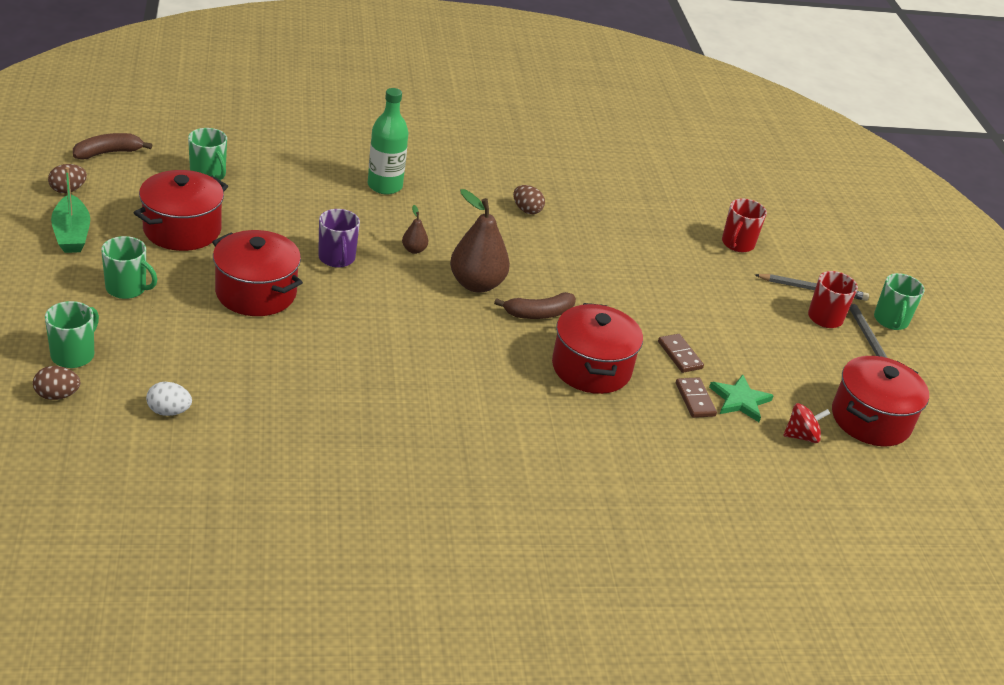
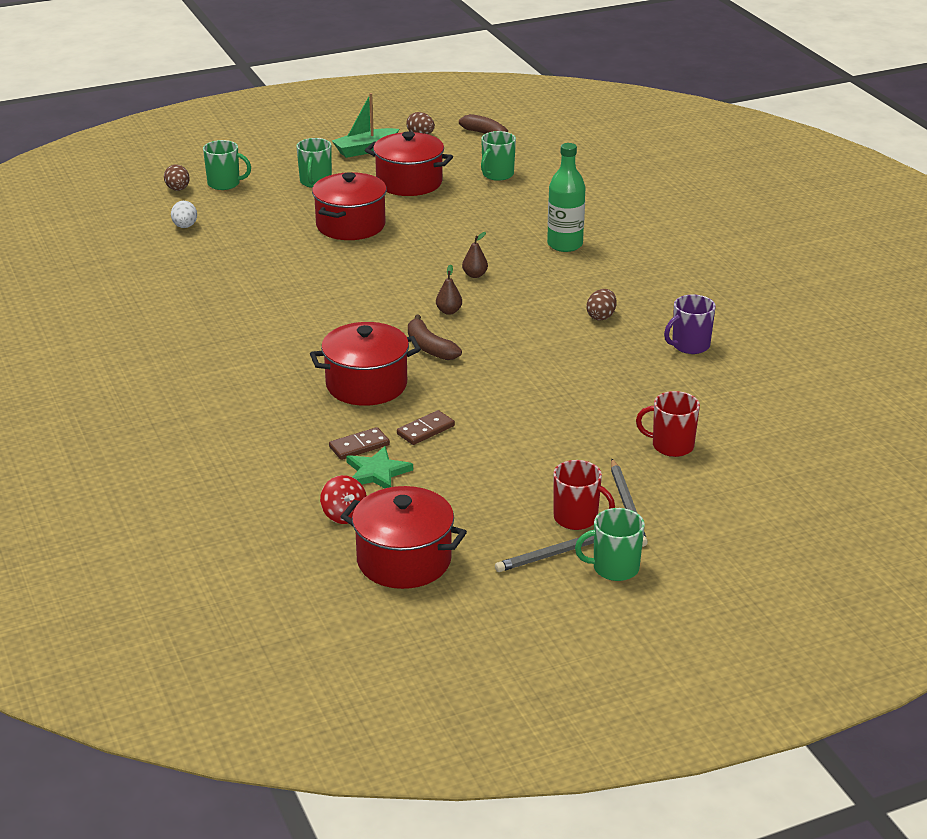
camera: 80 degrees right, 5 degrees down
(337, 258) = (428, 246): purple mug -> purple mug (689, 345)
(476, 284) = (449, 311): brown pear -> brown pear, size x0.46

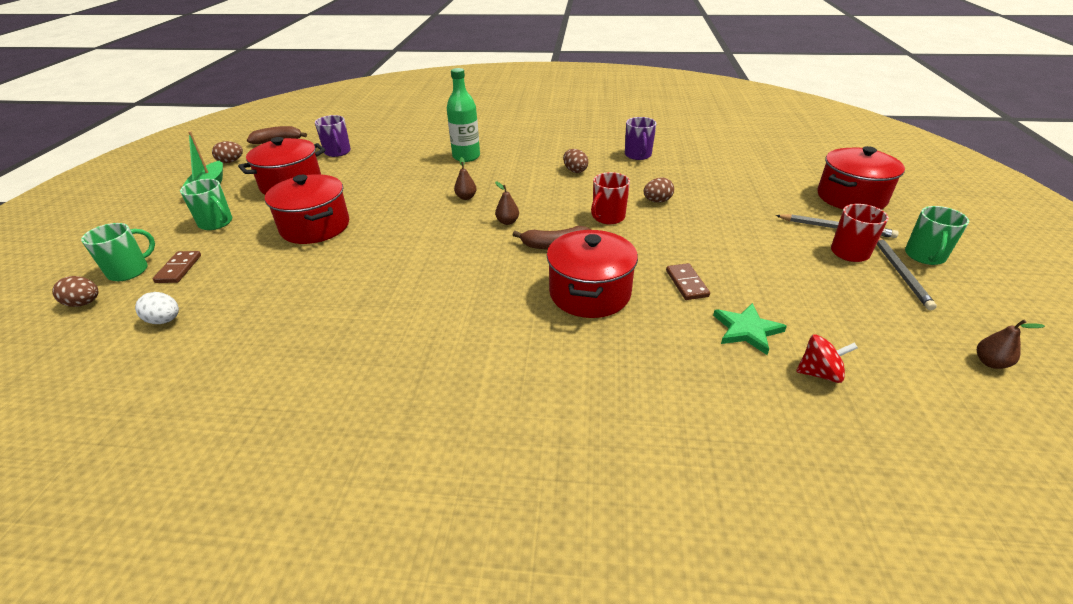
camera: 60 degrees left, 5 degrees up
(359, 446) = (694, 327): brown domino -> brown domino (179, 269)
(404, 560) = (909, 357): red pot -> red pot (851, 198)
(432, 605) = (990, 362): none -> brown pear
(497, 175) = (337, 152): green mug -> purple mug
(578, 382) = (657, 201): none -> brown egg
(671, 446) = (761, 193): red mug -> red mug (608, 217)

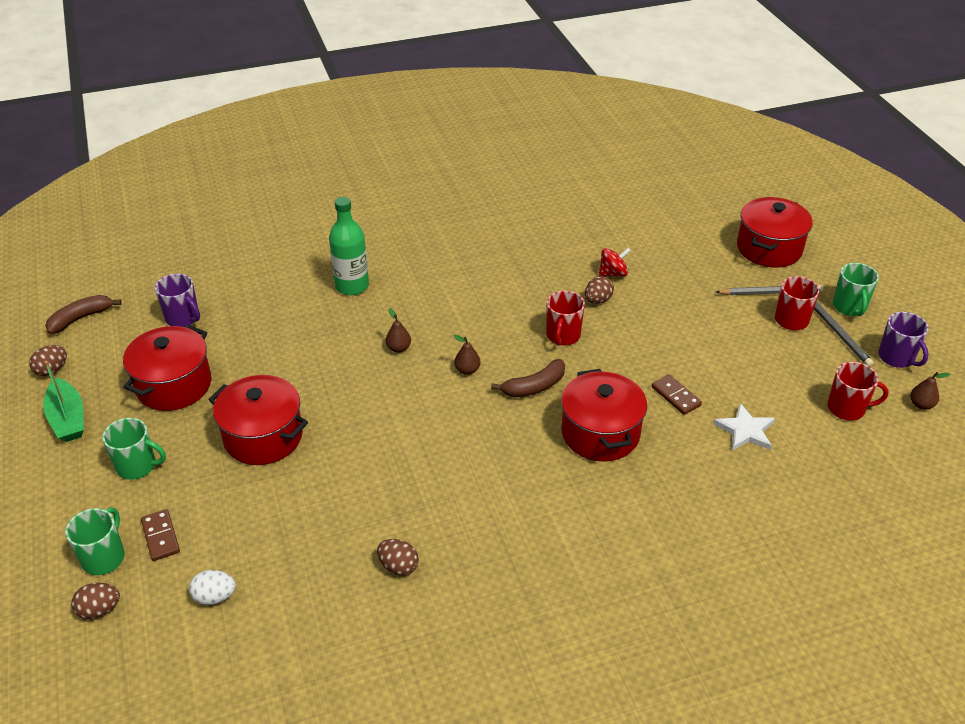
camera: 25 degrees left, 5 degrees up
(575, 171) = (489, 277): brown egg -> brown egg (398, 566)
(638, 155) = (542, 236): purple mug -> purple mug (897, 357)
(747, 330) = (745, 430): green star -> white star
(819, 373) = (813, 454): red spinning top -> red spinning top (613, 273)
(885, 341) = (847, 408): none -> red mug

